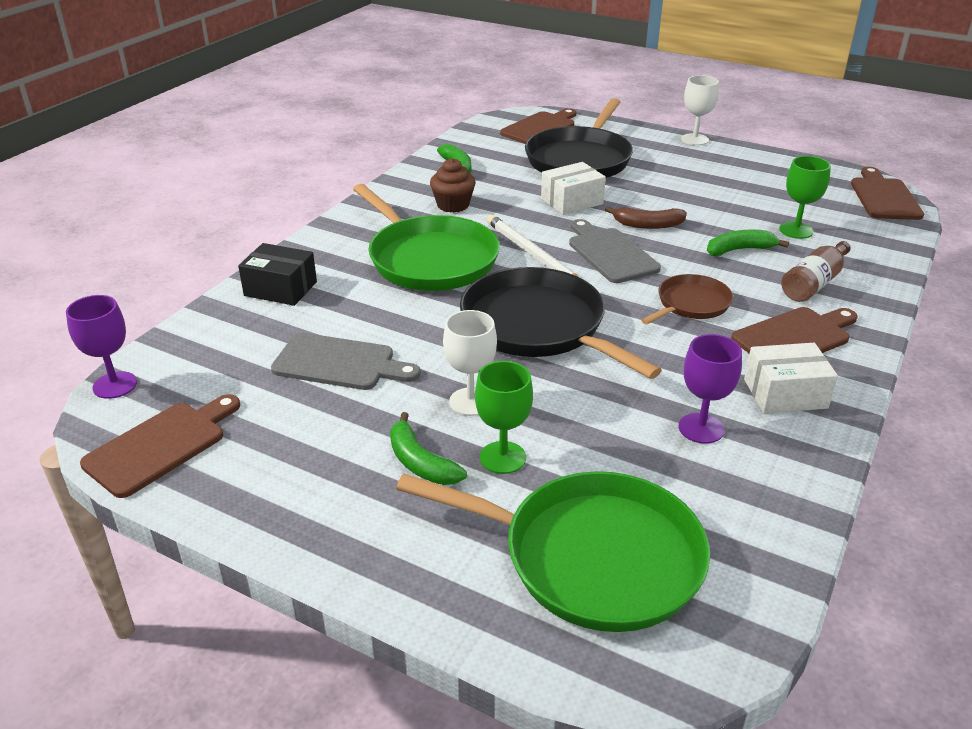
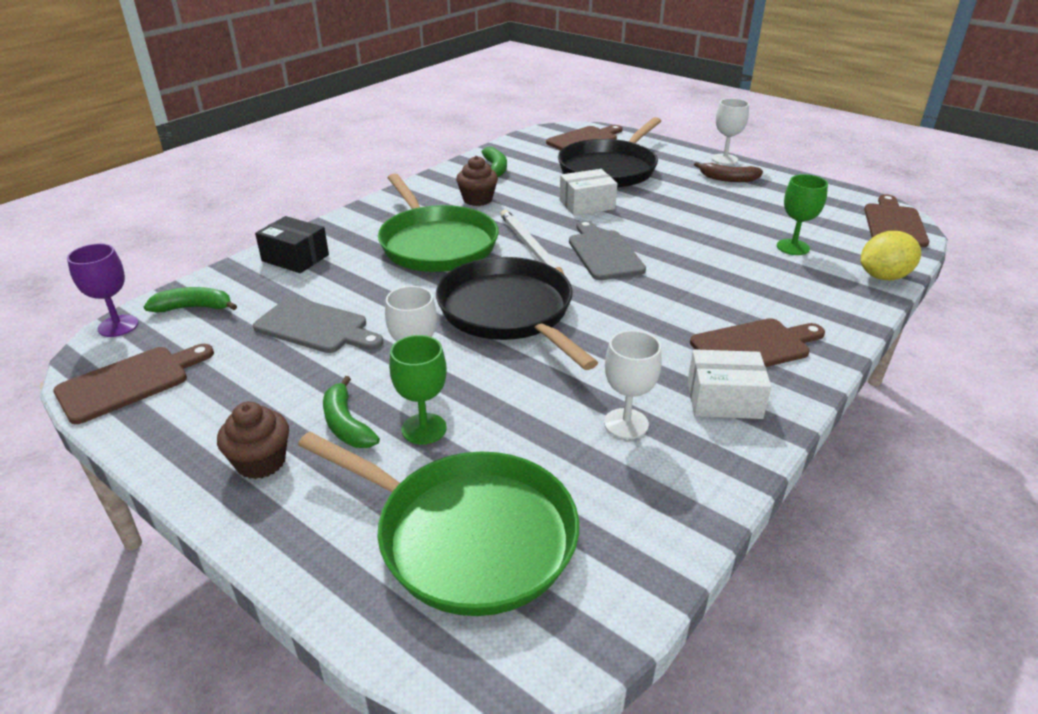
camera: 10 degrees right, 0 degrees up
(348, 512) = (261, 462): none -> brown cupcake
(647, 225) = (649, 231): brown banana -> brown banana (728, 179)
(690, 304) = (662, 306): brown pan -> none
(701, 428) = (626, 423): purple goblet -> white goblet
(739, 250) = (730, 260): green banana -> green banana (194, 308)
(814, 283) = (792, 298): brown bottle -> none
(891, 253) = (883, 277): none -> yellow lemon

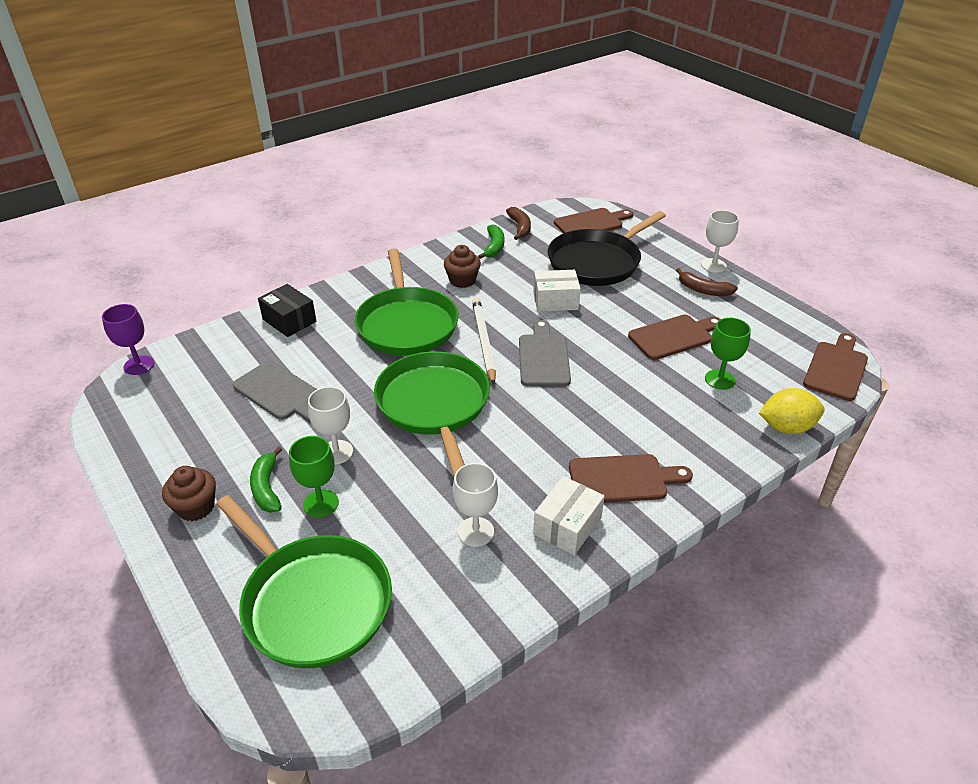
camera: 15 degrees right, 5 degrees up
(129, 382) = (131, 419): brown cutting board -> brown cutting board (673, 336)
(194, 308) = (197, 357): green banana -> none
(509, 312) = (434, 405): black pan -> green pan
(513, 150) = (520, 227): none -> brown banana
(724, 399) = (567, 526): white box -> white box turned 75 degrees counterclockwise

